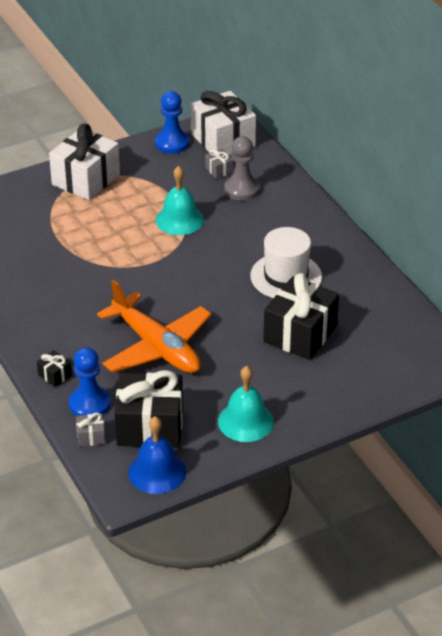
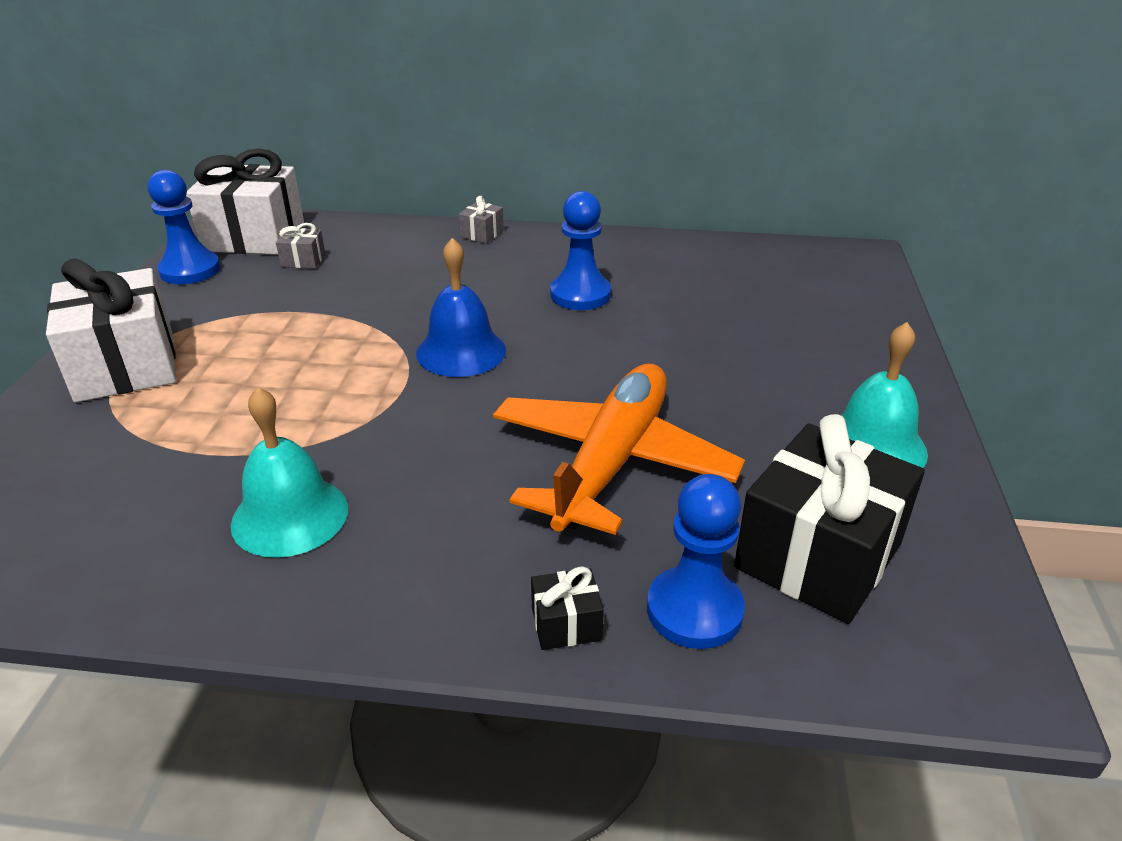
camera: 55 degrees left, 5 degrees down
(91, 437) = (797, 652): grey gift -> grey gift (482, 234)
(156, 347) = (612, 461): orange plane -> orange plane turned 60 degrees counterclockwise
(157, 472) = (956, 601): blue bell -> blue bell (461, 351)
(179, 219) = (350, 325): turquoise bell -> turquoise bell (290, 516)
(241, 189) = (366, 260): grey pawn -> none
(286, 276) = (580, 295): white hat -> blue pawn
(300, 334) = (710, 328): black gift -> none

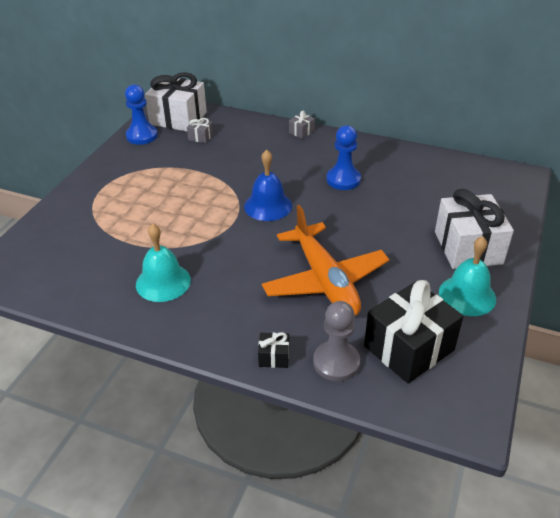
camera: 15 degrees right, 5 degrees up
(125, 366) = (102, 189): white gift -> white gift (468, 247)
(612, 461) = (325, 281): orange plane -> orange plane turned 120 degrees clockwise
(694, 610) = (336, 362): blue pawn -> grey pawn

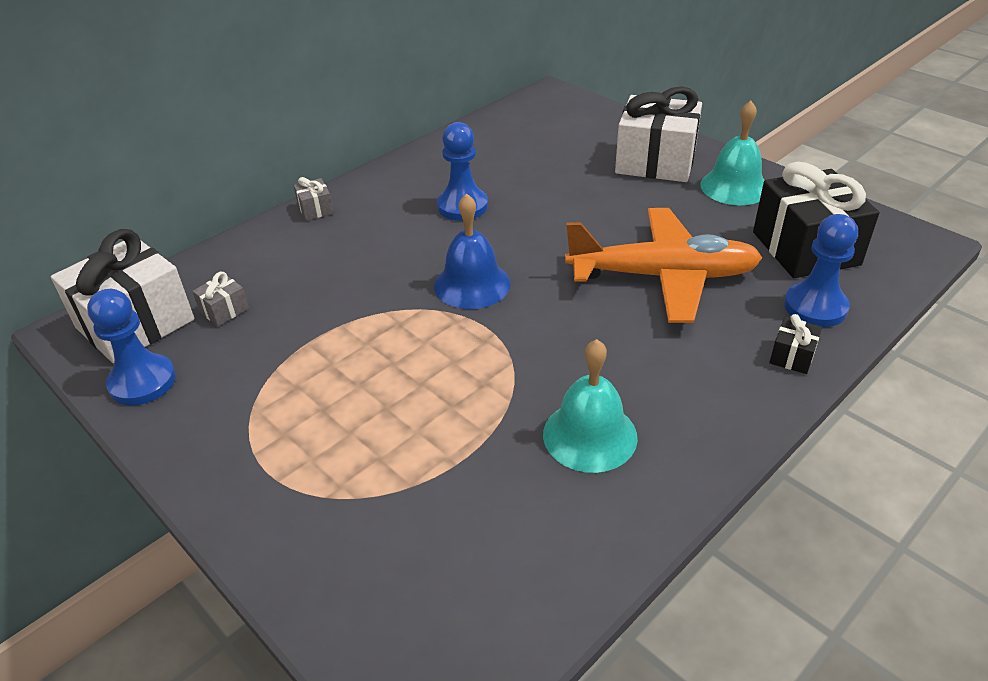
camera: 65 degrees left, 0 degrees up
(336, 362) = (815, 307): grey pawn -> blue pawn

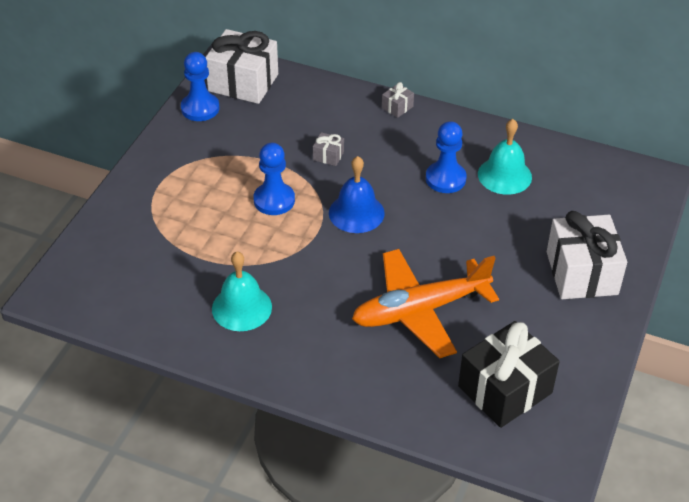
camera: 65 degrees right, 5 degrees up
(224, 310) = (273, 112): grey gift -> grey gift (328, 156)
(663, 276) = (419, 310): orange plane -> orange plane turned 90 degrees clockwise
(734, 187) = (573, 331): turquoise bell -> turquoise bell (504, 175)
(792, 356) = (364, 396): black gift -> none
(815, 307) = (428, 403): blue pawn -> blue pawn (274, 200)

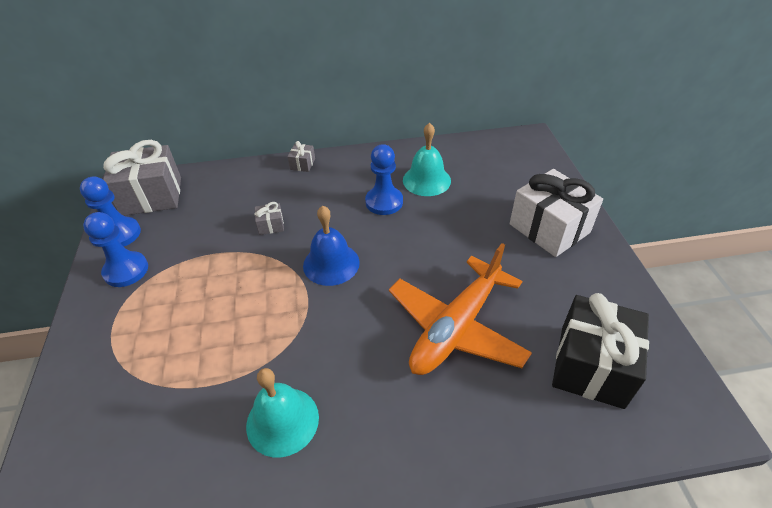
camera: 30 degrees left, 0 degrees up
(243, 82) = (151, 196): white gift -> grey gift
(274, 200) = (245, 287): blue pawn -> blue pawn (126, 270)

